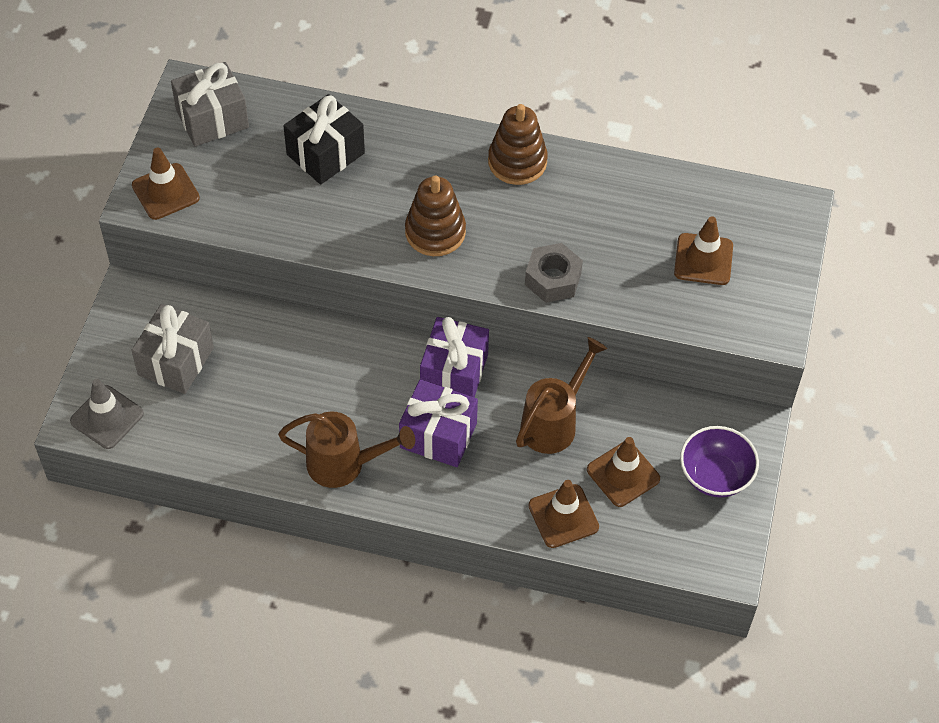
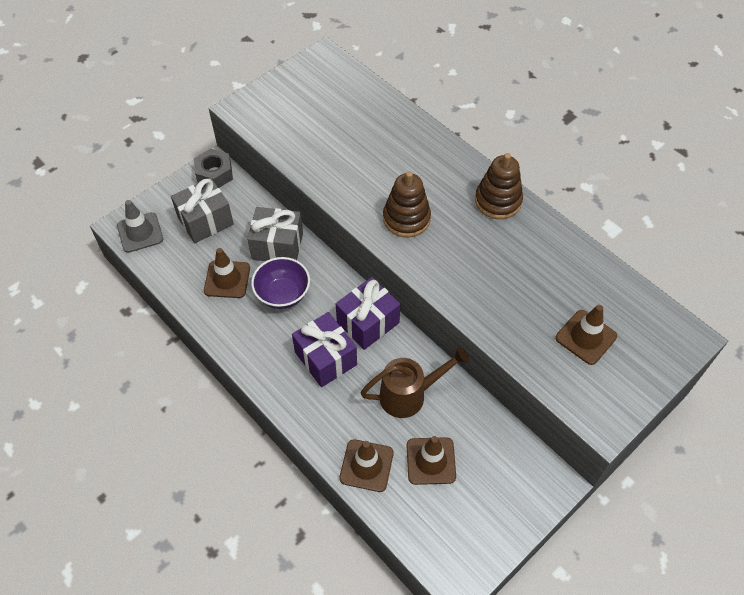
camera: 35 degrees right, 0 degrees up
(165, 192) = (260, 110): brown traffic cone -> brown traffic cone (227, 279)
(212, 119) = (322, 81): grey gift -> grey gift (277, 246)
(325, 154) = (374, 134): black gift -> none
(344, 464) = (252, 342): brown watering can -> none
(553, 279) = (463, 292): grey nut -> grey nut (214, 174)
(715, 476) = (498, 503): purple bowl -> purple bowl (283, 294)

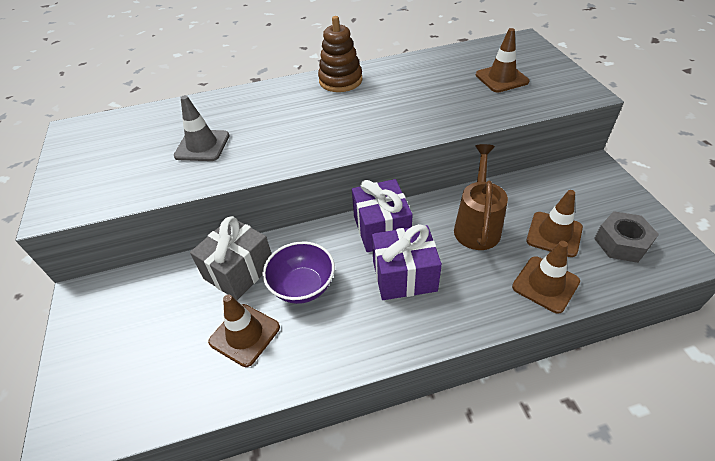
camera: 60 degrees left, 10 degrees down
(140, 232) = (93, 416): grey traffic cone -> grey traffic cone (202, 146)
(205, 221) = (146, 330): grey gift -> none
(214, 174) = (91, 298): grey nut -> grey nut (621, 243)
(406, 218) = (315, 133): brown stacking toy -> none

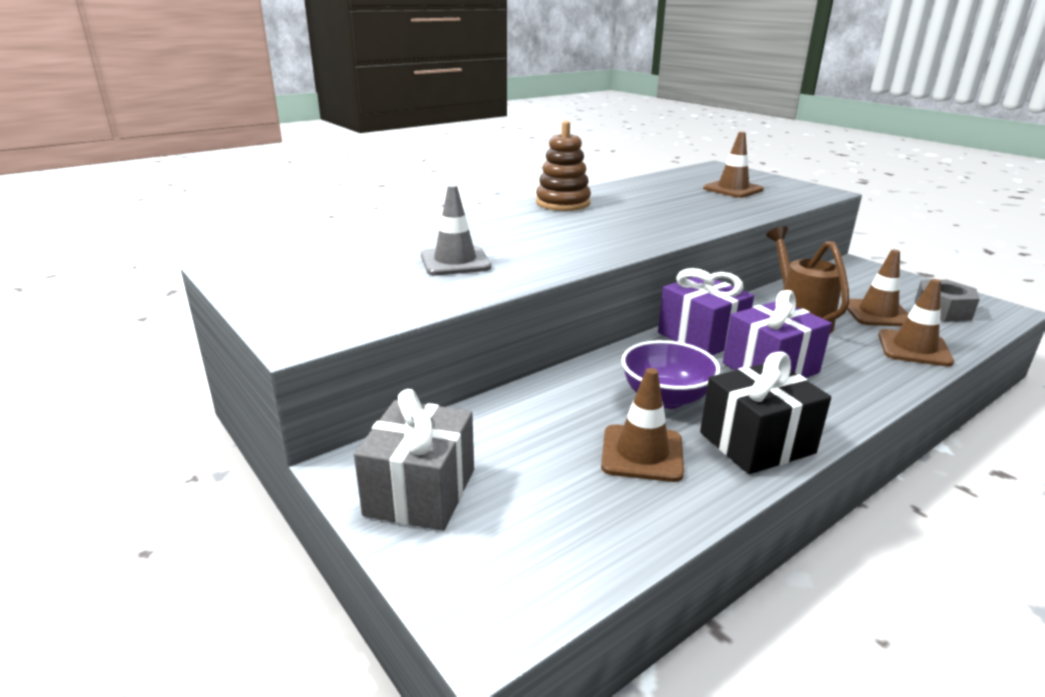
camera: 25 degrees left, 20 degrees down
(239, 271) = (567, 400): grey gift -> grey gift (420, 492)
(326, 349) = (757, 443): none -> black gift

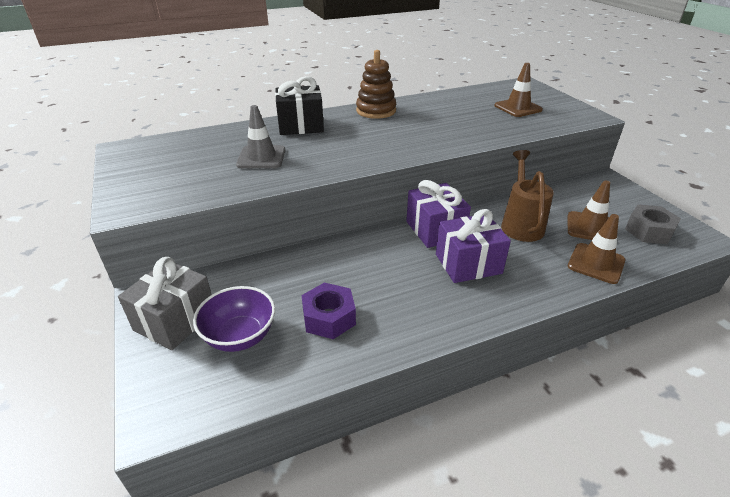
camera: 15 degrees right, 10 degrees up
(642, 453) = (329, 318): brown traffic cone -> purple nut
(665, 398) = (374, 277): purple bowl -> purple bowl (240, 336)
(757, 443) = (413, 324): black gift -> black gift (301, 126)

